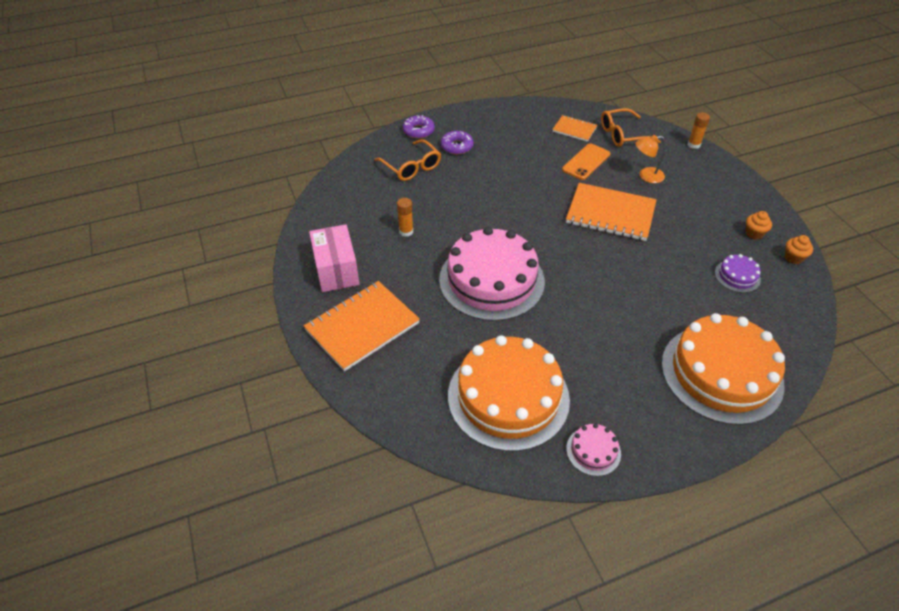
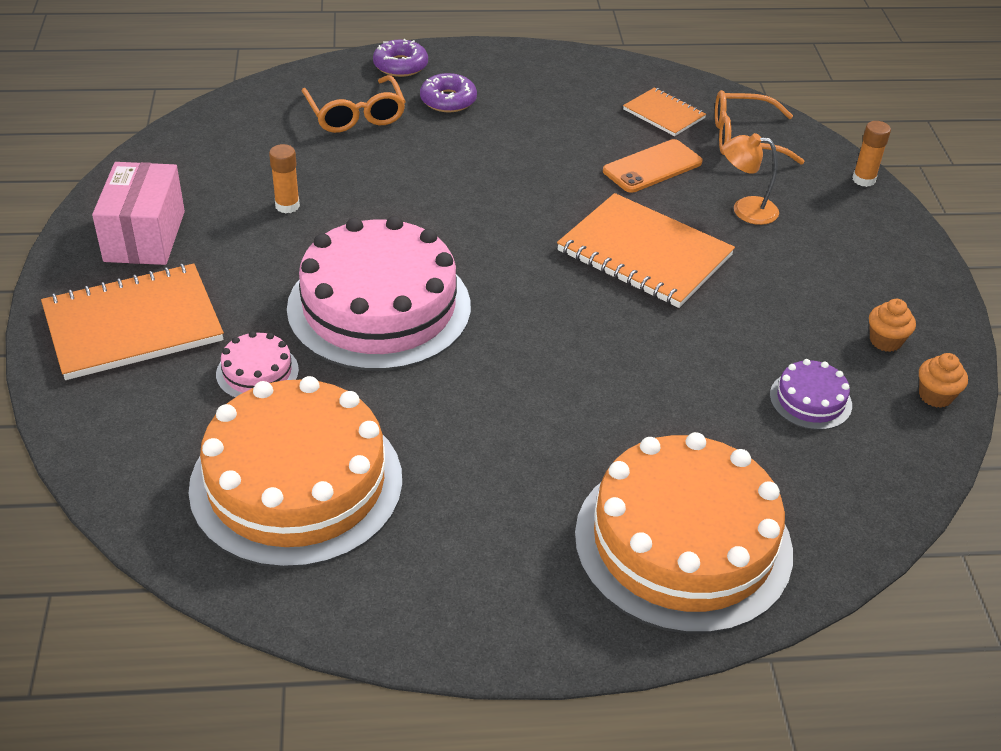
camera: 15 degrees right, 5 degrees down
(593, 451) = (384, 599): pink cake -> pink cake (257, 372)

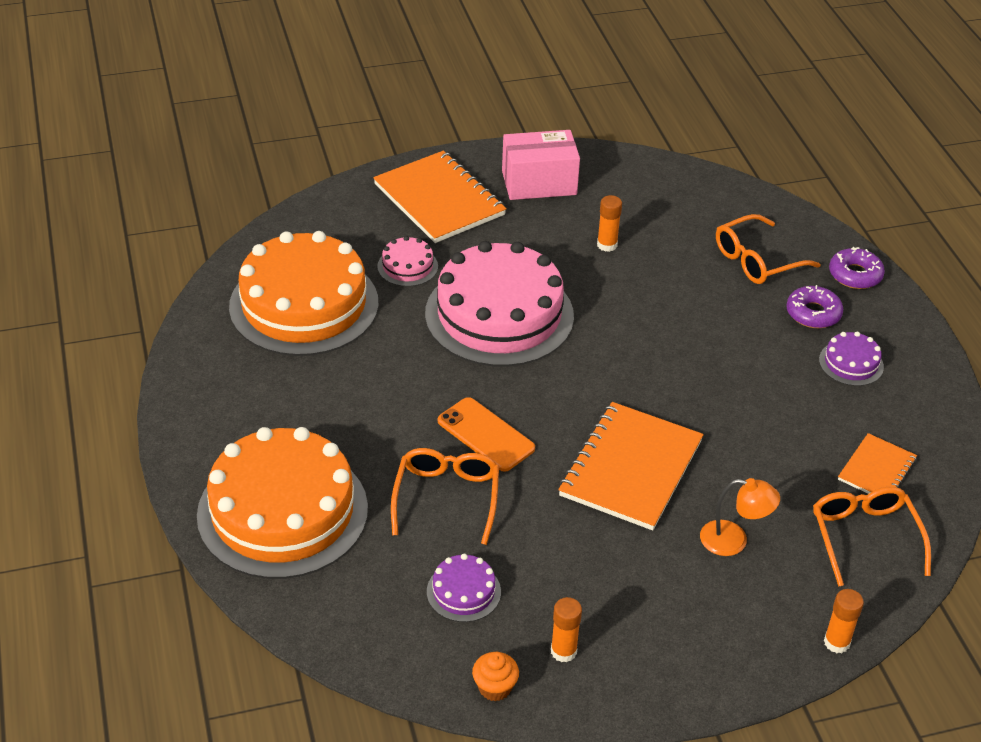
camera: 80 degrees right, 0 degrees up
(524, 96) = (851, 363): none -> purple cake
(652, 167) = (774, 466): orange phone -> orange phone (485, 435)
(673, 394) = (446, 498): none -> orange glasses
(745, 209) = (734, 540): orange lamp -> orange lamp turned 105 degrees clockwise
(885, 341) = (563, 651): orange cupcake -> orange glue stick

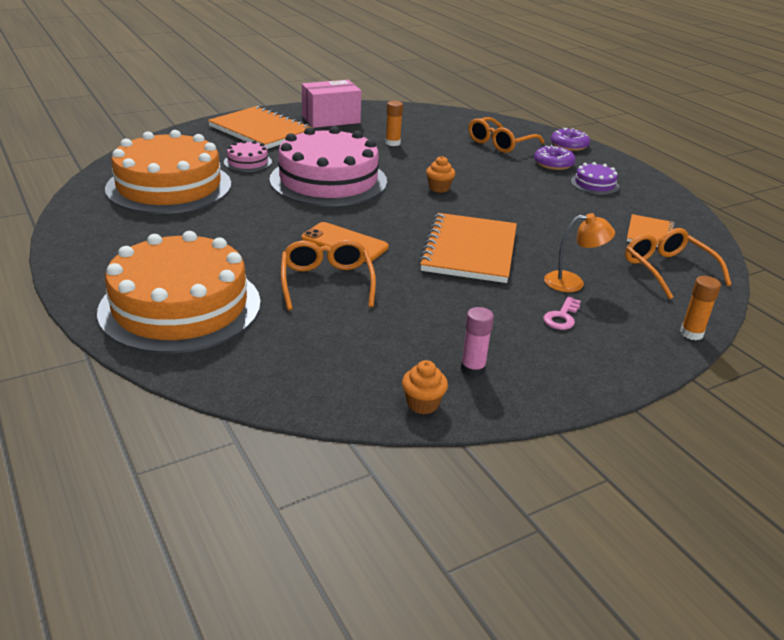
camera: 15 degrees left, 10 degrees down
(463, 592) = (365, 340): purple cake -> none
(563, 651) = (472, 369): orange glue stick -> pink glue stick
(636, 347) = (439, 188): none -> orange cupcake
(695, 593) = (562, 317): none -> pink key

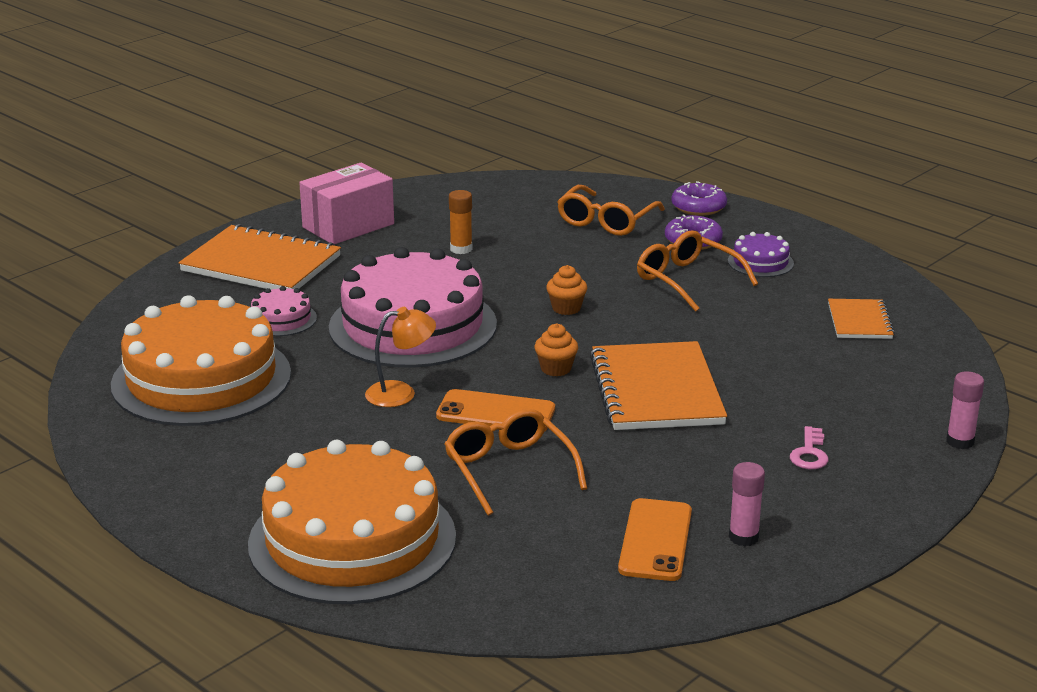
camera: 15 degrees left, 5 degrees down
(401, 356) = (655, 540): none -> orange phone
(422, 404) = (712, 588): orange cupcake -> orange cupcake (556, 369)
(572, 282) = (800, 407): orange lamp -> orange lamp (401, 393)
(667, 270) = (901, 367): orange glasses -> orange glasses (687, 280)
(691, 333) = (960, 442): orange glue stick -> pink glue stick

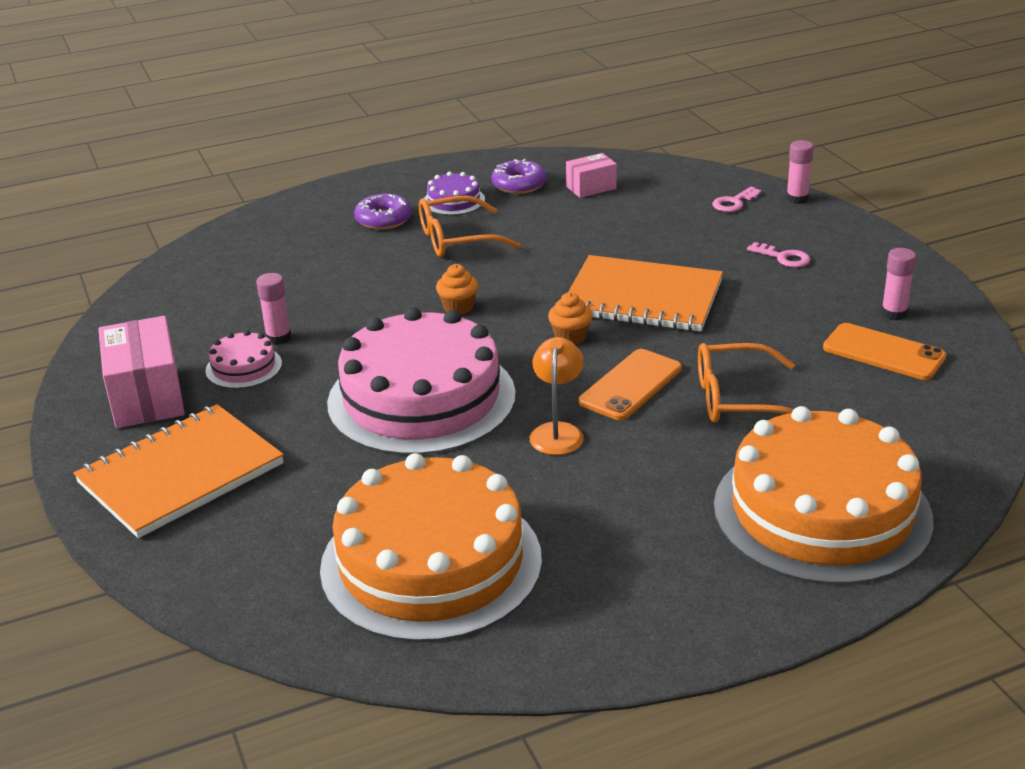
camera: 65 degrees left, 5 degrees up
(281, 319) = (334, 481): pink cake -> pink cake (243, 367)
(461, 249) = (278, 338): orange glue stick -> pink glue stick
(606, 221) = (301, 250): orange glasses -> none
(698, 207) = (320, 201): purple donut -> purple donut (519, 184)
(859, 321) = (591, 187): orange notebook -> pink box
(909, 405) = (734, 202): none -> pink key

